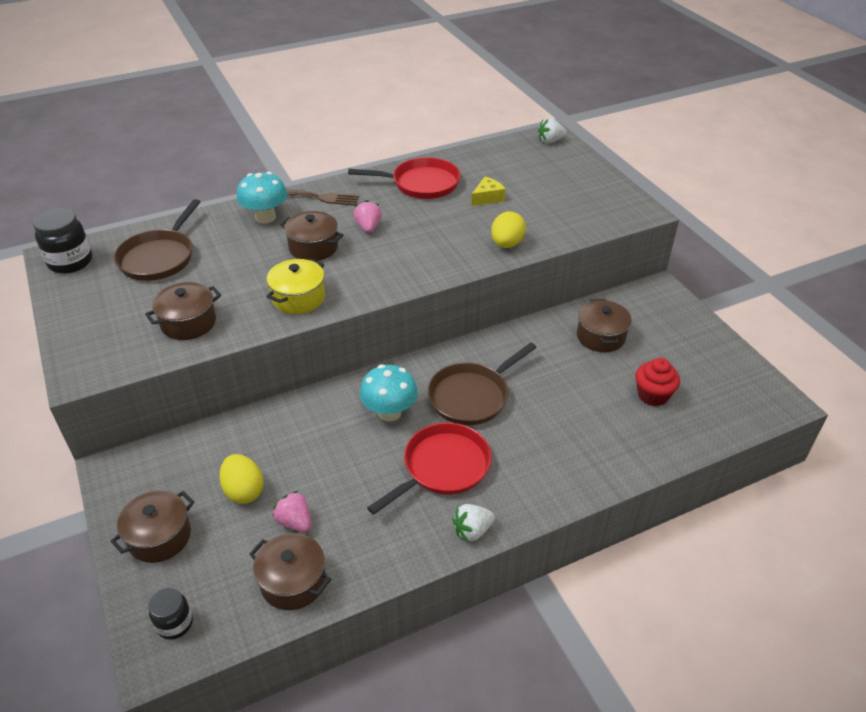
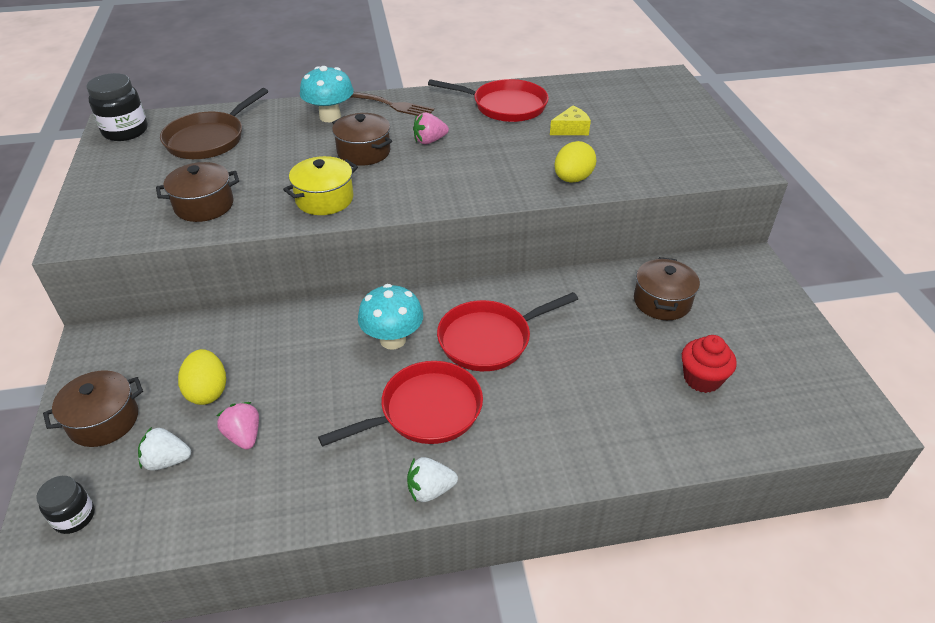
camera: 15 degrees right, 0 degrees up
(293, 582) = (213, 501): brown pot -> none
(368, 227) = (429, 141): pink strawberry -> pink strawberry turned 120 degrees counterclockwise
(472, 396) = (489, 339): brown pan -> red pan
(550, 141) = (665, 82): white strawberry -> white strawberry (167, 461)

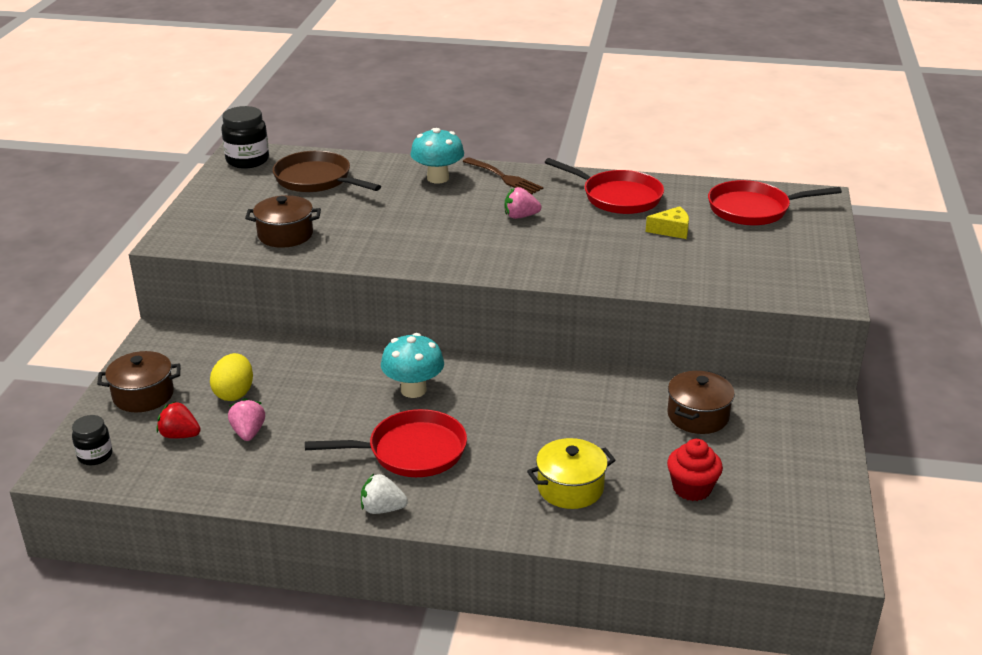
camera: 20 degrees right, 10 degrees down
(167, 461) = (180, 435): white strawberry -> red strawberry
(209, 139) = (316, 180): brown pan -> brown pan turned 75 degrees clockwise
(324, 199) = (392, 249): yellow pot -> yellow pot (570, 488)
(364, 152) = (451, 215): brown pot -> none
(489, 339) = (503, 409): red pan -> red pan (753, 209)
(572, 179) = (640, 275): yellow egg -> none

